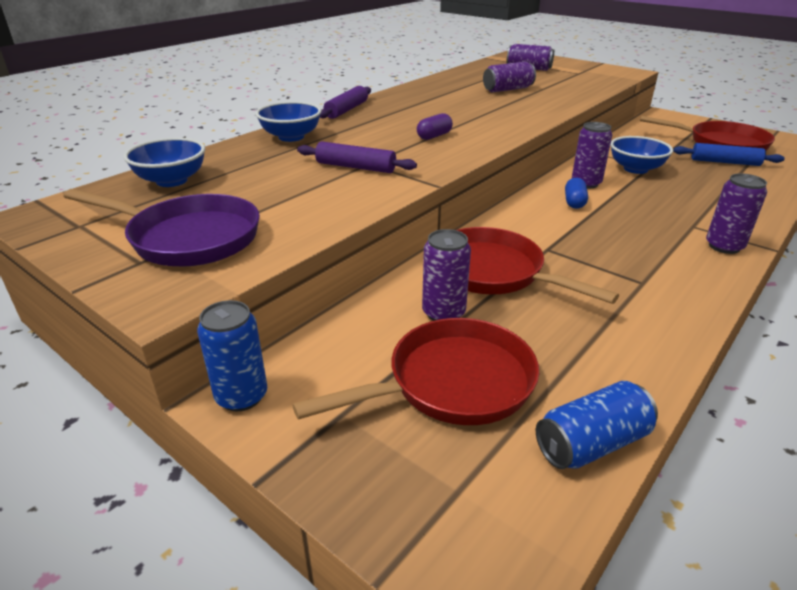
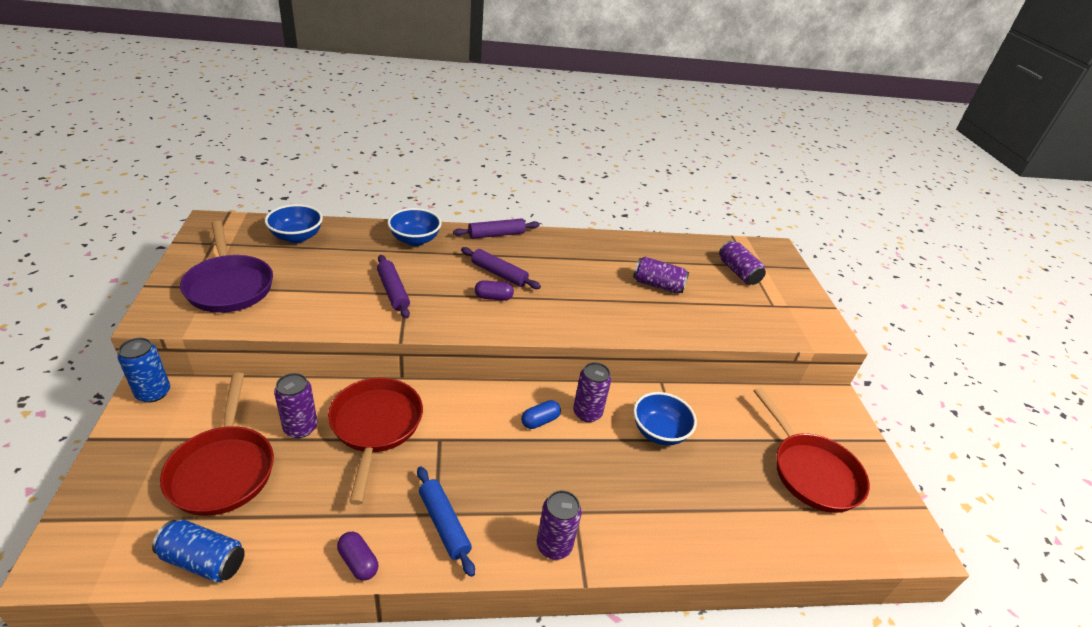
camera: 40 degrees right, 5 degrees up
(405, 125) = (499, 274): none -> purple rolling pin
(452, 383) = (223, 469): red pan -> red pan turned 60 degrees clockwise
(673, 342) = (358, 562): none -> purple capsule
(725, 162) = (760, 489): blue rolling pin -> blue rolling pin (444, 524)

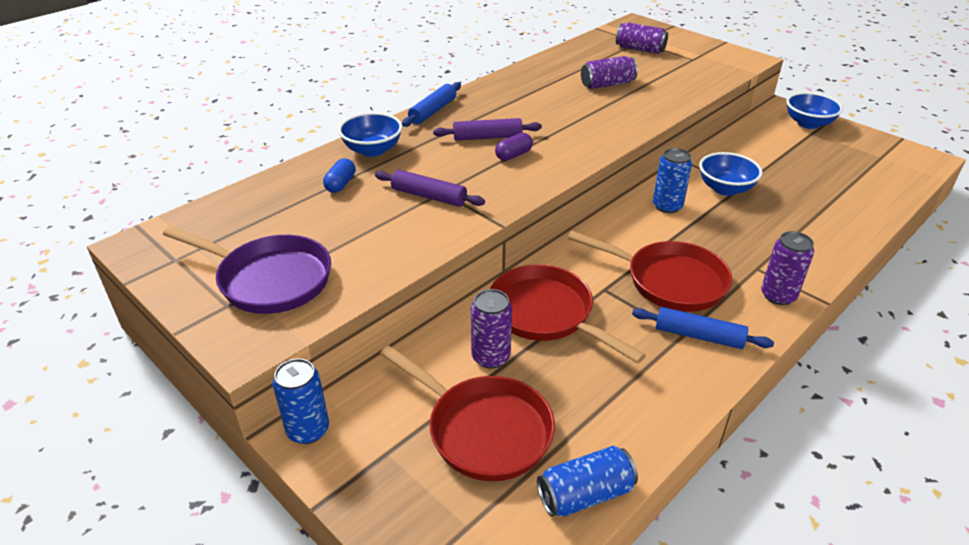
camera: 35 degrees left, 0 degrees up
(297, 237) = (256, 206): blue bowl -> blue bowl (808, 124)
(358, 562) = (688, 401): purple capsule -> none
(496, 234) = (433, 111): purple rolling pin -> blue rolling pin
(540, 421) = (647, 231): blue capsule -> blue capsule (340, 184)
(587, 413) = (667, 206): purple can -> blue can
(811, 472) = (831, 156): red pan -> red pan (669, 281)

